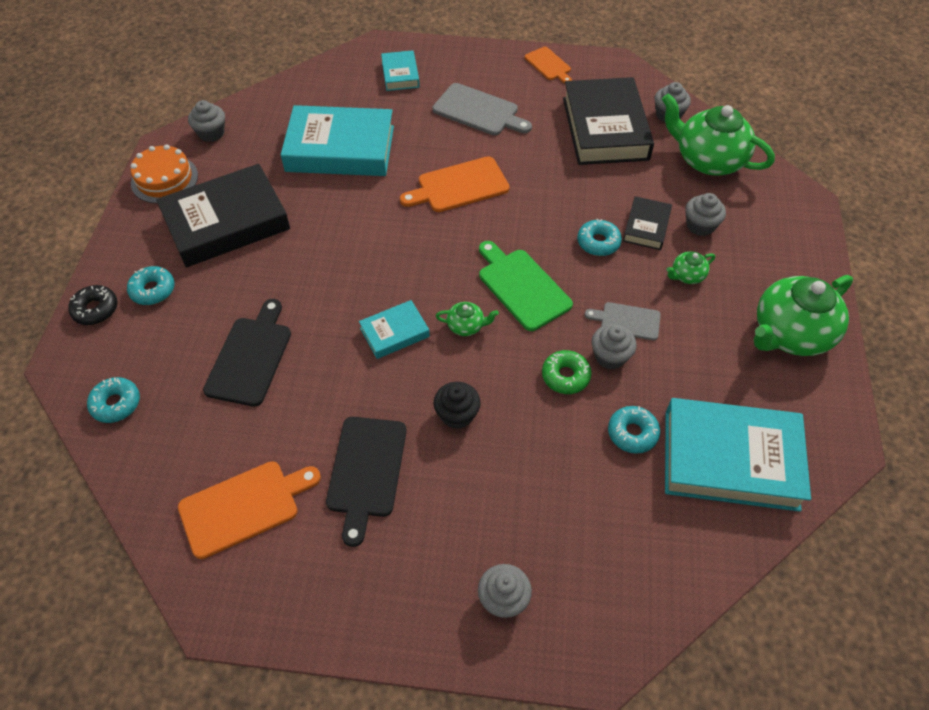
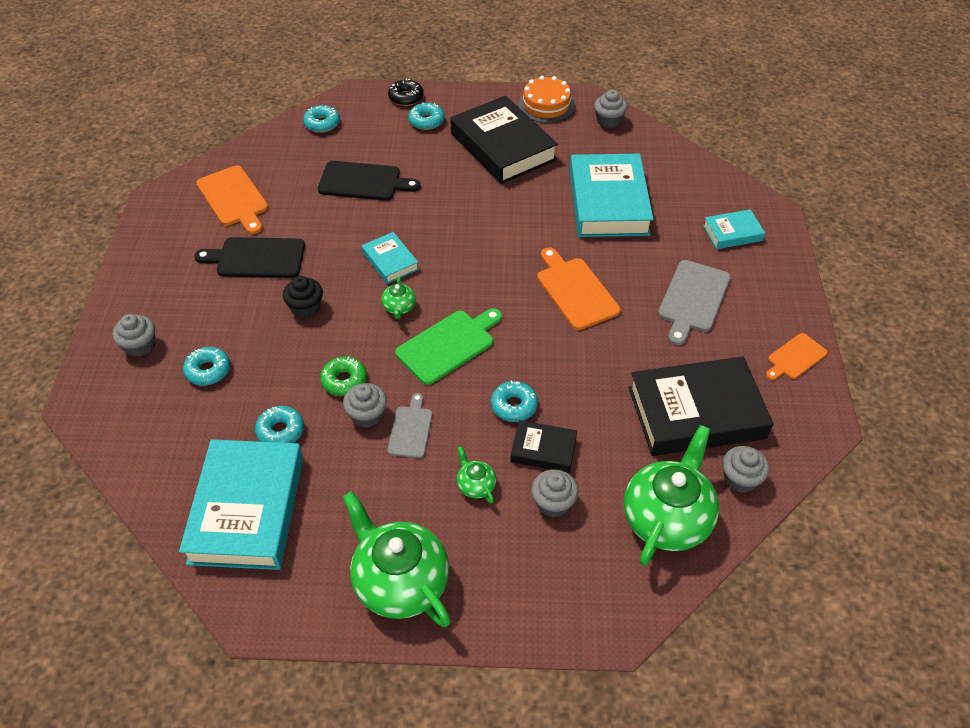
camera: 85 degrees right, 5 degrees down
(547, 513) = (208, 370): none -> turquoise donut

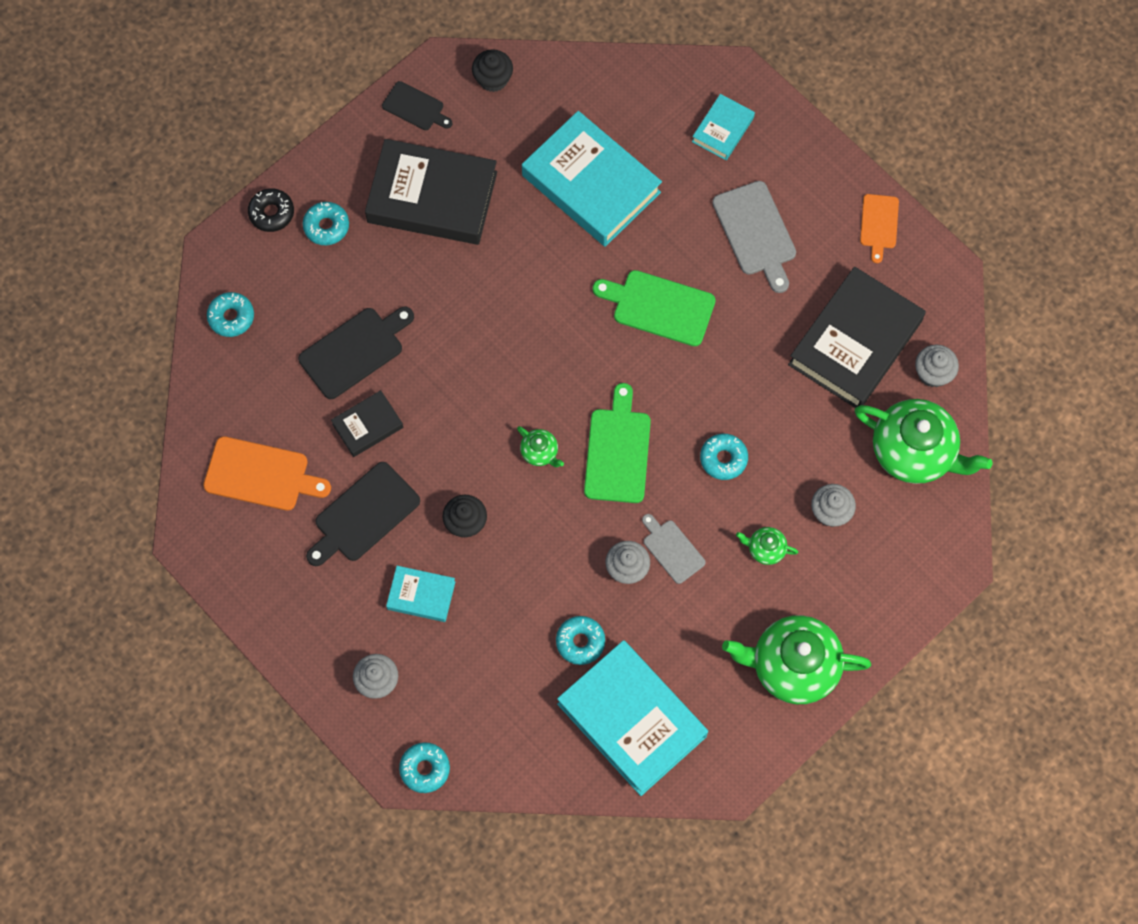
camera: 45 degrees left, 20 degrees up
(208, 370) = (461, 649): turquoise donut -> turquoise donut (425, 769)
(344, 380) = (576, 557): green donut -> none
(390, 261) = (479, 414): turquoise book -> turquoise book (421, 595)
(543, 449) = (781, 476): black book -> black book (367, 425)
(546, 105) = (415, 107): orange cake -> black cutting board
(575, 291) = (659, 307): orange cutting board -> green cutting board
(608, 121) = (493, 79): grey cupcake -> black cupcake
(667, 518) = (914, 451): green teapot -> green teapot turned 135 degrees clockwise

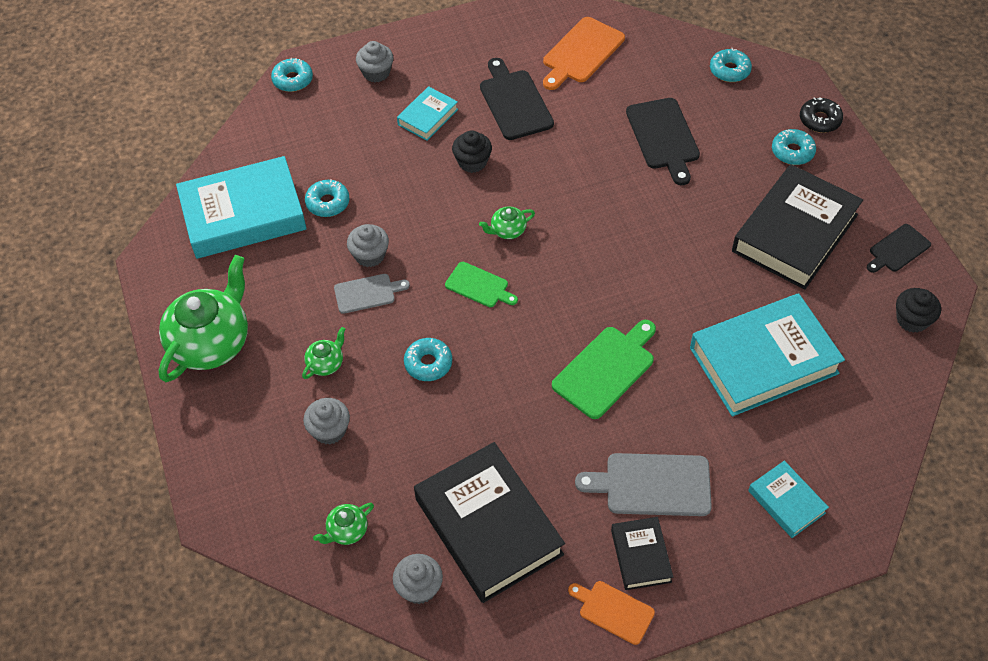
camera: 115 degrees right, 15 degrees down
(367, 425) = (591, 126): black book -> black book (641, 556)
(617, 451) = (479, 286): green cutting board -> green cutting board, size x0.61
(914, 451) = (347, 531): green teapot -> green teapot, size x0.44

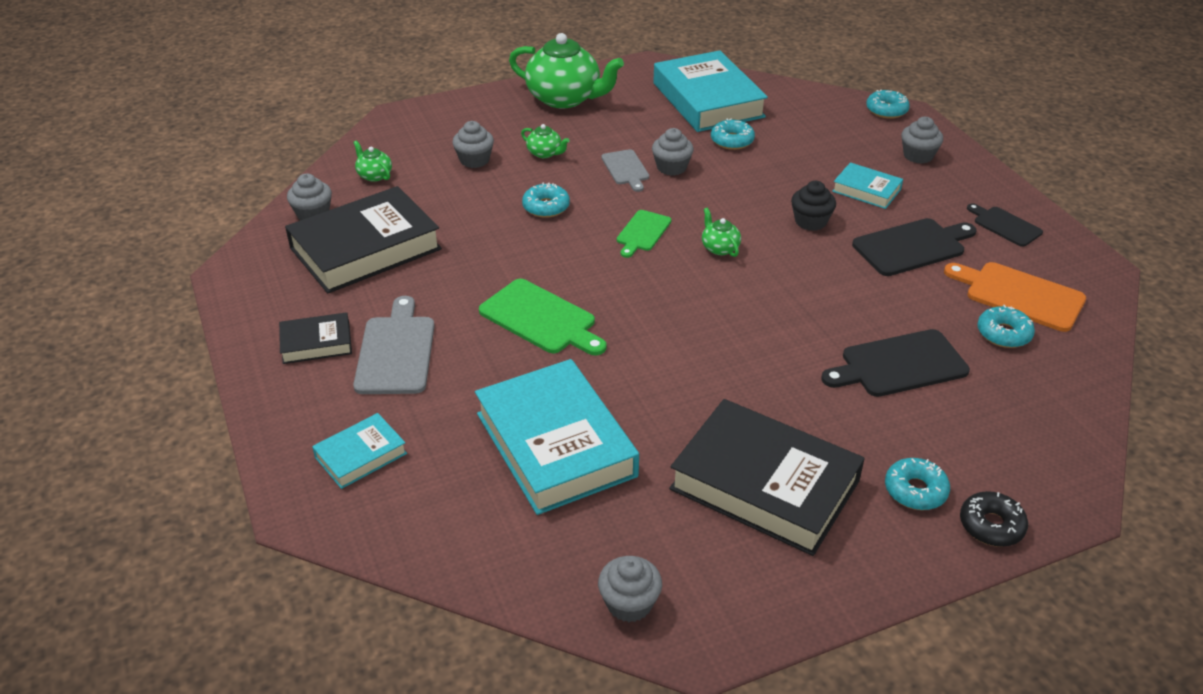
camera: 85 degrees right, 15 degrees down
(613, 611) = (262, 325): orange cutting board -> none
(729, 70) = (1052, 430): turquoise donut -> turquoise donut (1003, 334)
(898, 249) = (756, 599): black cutting board -> black cutting board (1005, 225)
(912, 320) = (629, 603): black cupcake -> grey cupcake

